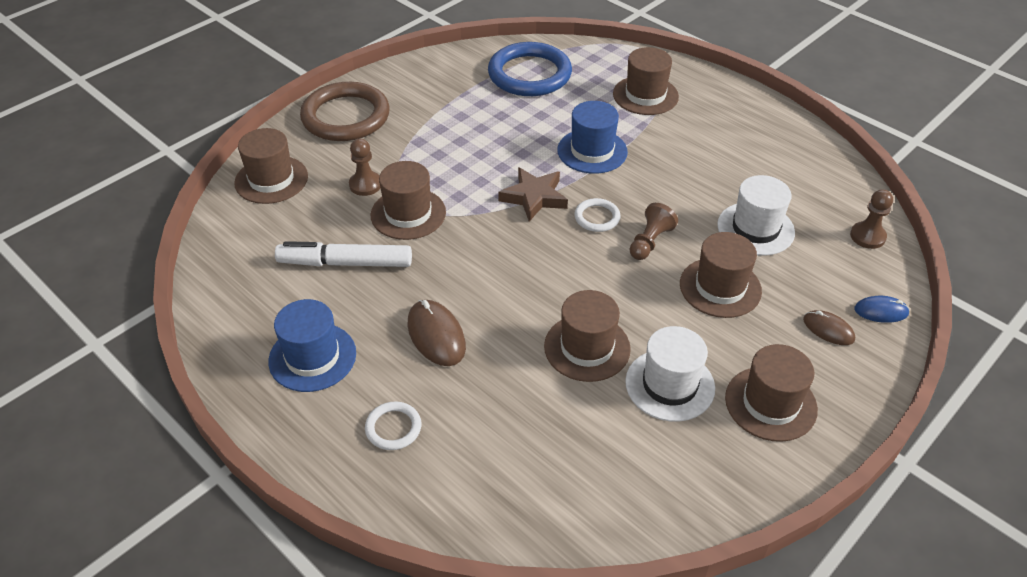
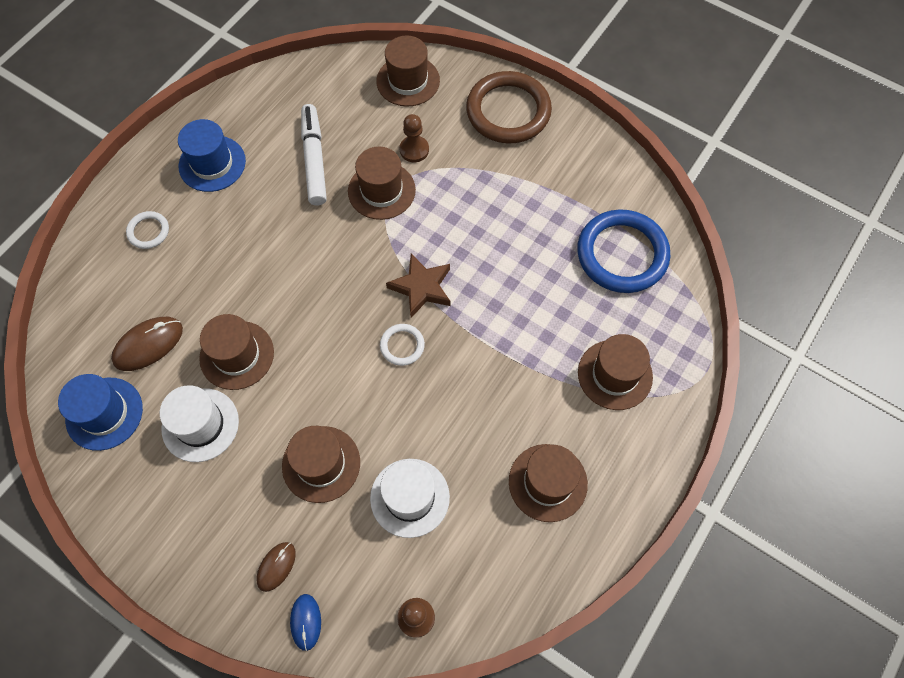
camera: 80 degrees right, 20 degrees up
(436, 335) = (241, 241): brown mouse -> brown mouse (148, 345)
(592, 151) = (503, 330): blue hat -> blue hat (104, 413)
(650, 242) = (375, 396): brown pawn -> none
(770, 403) = (184, 510): brown hat -> brown hat (547, 482)

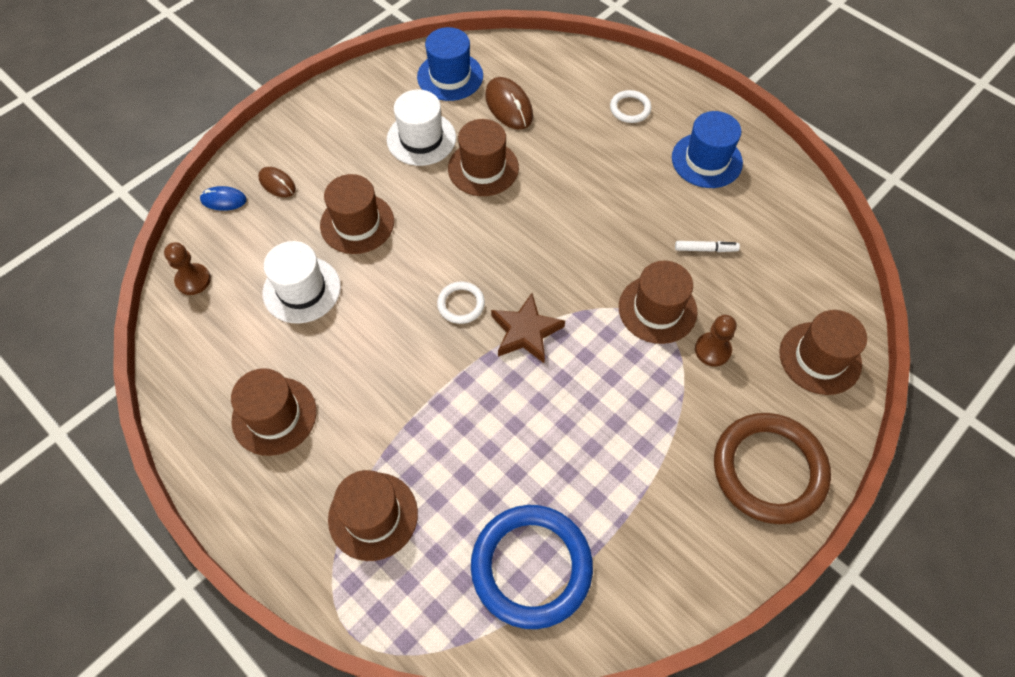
camera: 100 degrees right, 5 degrees down
(314, 159) = (705, 249): white marker -> white marker, size x0.49

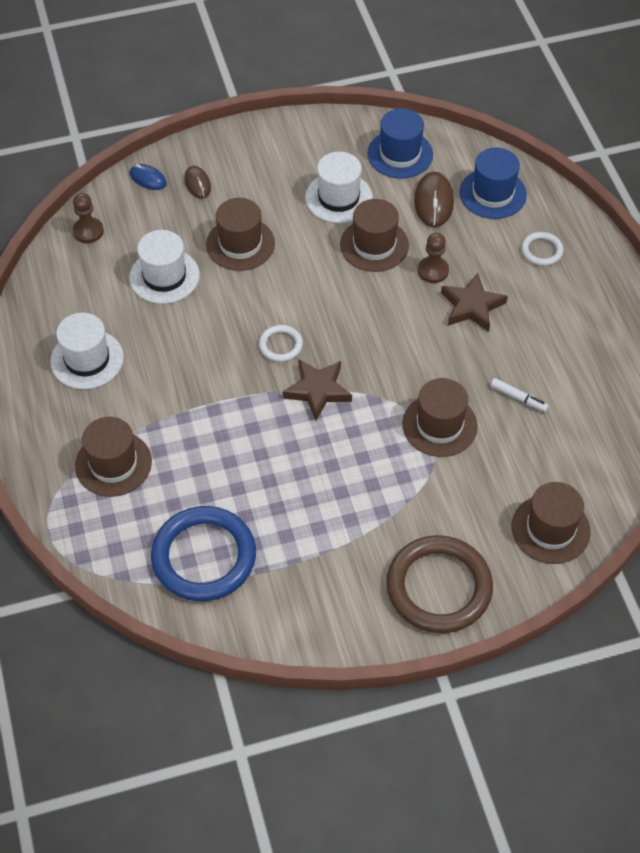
camera: 30 degrees right, 5 degrees down
(274, 416) = (87, 359): brown hat -> white hat
(607, 185) = (472, 306): none -> brown star
(706, 160) = (578, 325): blue hat -> blue hat (493, 193)
(712, 350) = (462, 478): brown pawn -> brown pawn (433, 271)

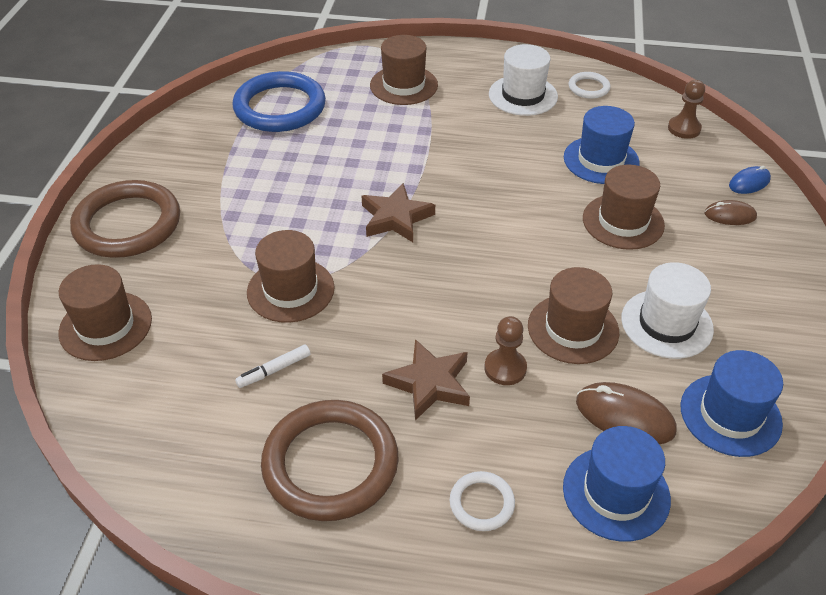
camera: 115 degrees right, 10 degrees down
(164, 276) = (601, 160): white hat -> blue hat
(280, 345) = (468, 210): white ring -> white ring (588, 88)
(566, 333) = (330, 464): none -> brown ring

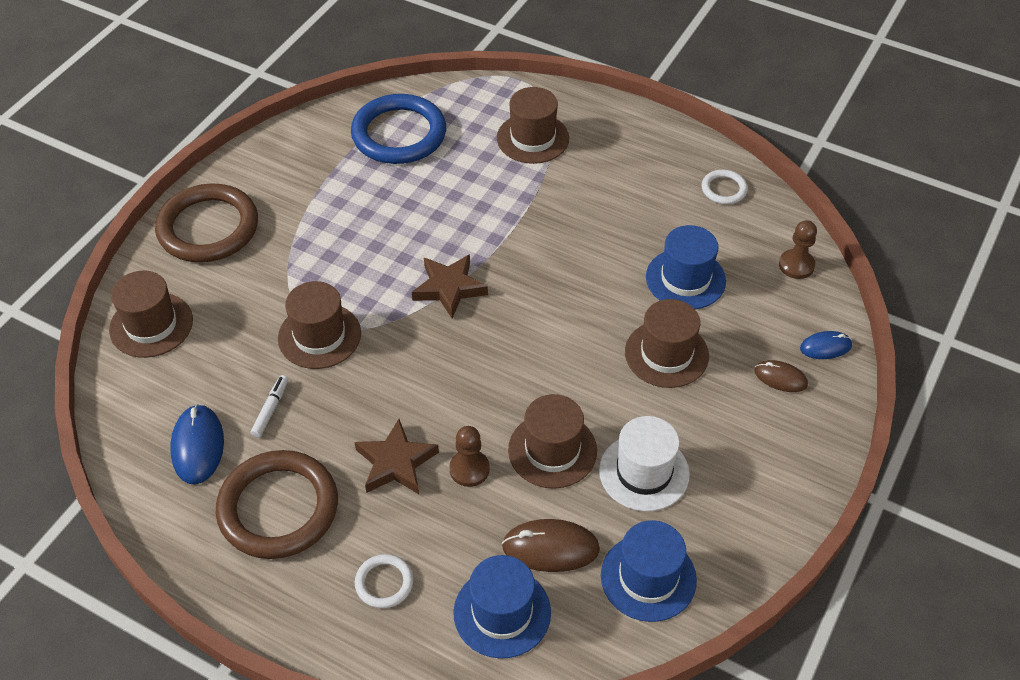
camera: 20 degrees right, 5 degrees up
(211, 428) = (198, 446): none -> blue mouse
(274, 370) = (271, 409): white marker -> white marker turned 120 degrees clockwise
(523, 95) = (648, 181): white hat -> none
(625, 416) = (550, 548): brown mouse -> brown mouse turned 45 degrees counterclockwise

